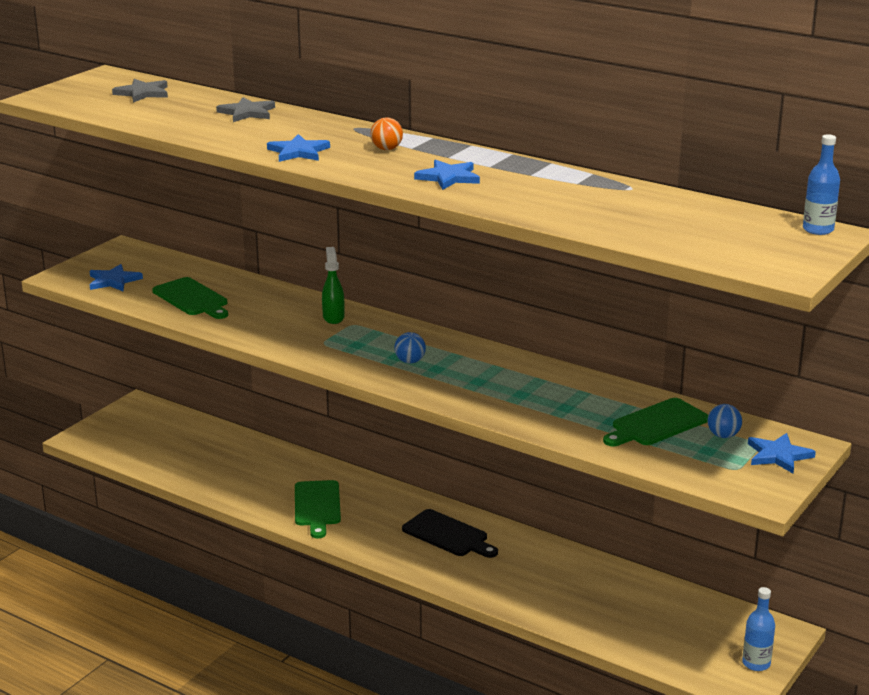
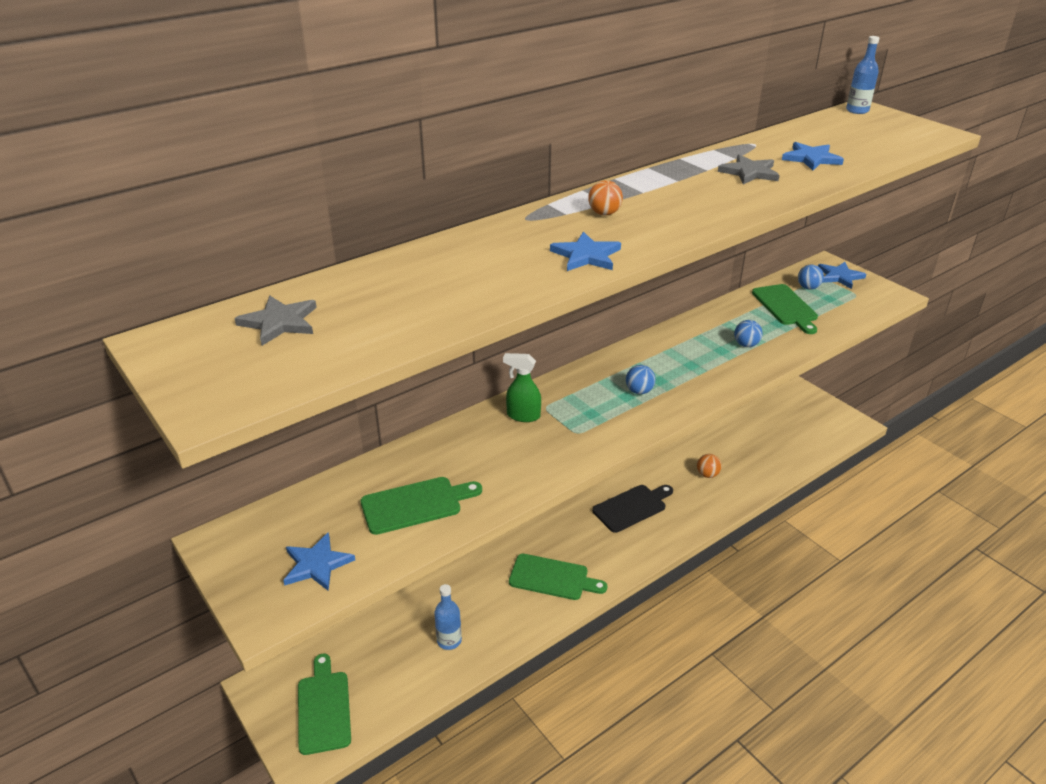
camera: 70 degrees left, 10 degrees up
(127, 434) = (324, 708): none -> green cutting board
(247, 113) = (427, 265): grey star -> grey star (749, 172)
(448, 177) = (701, 200): blue star -> blue star (811, 158)
(539, 577) = (707, 474): none -> orange ball
(545, 407) = (746, 345): none -> blue ball
(756, 663) = (830, 411): blue bottle -> blue bottle (449, 640)

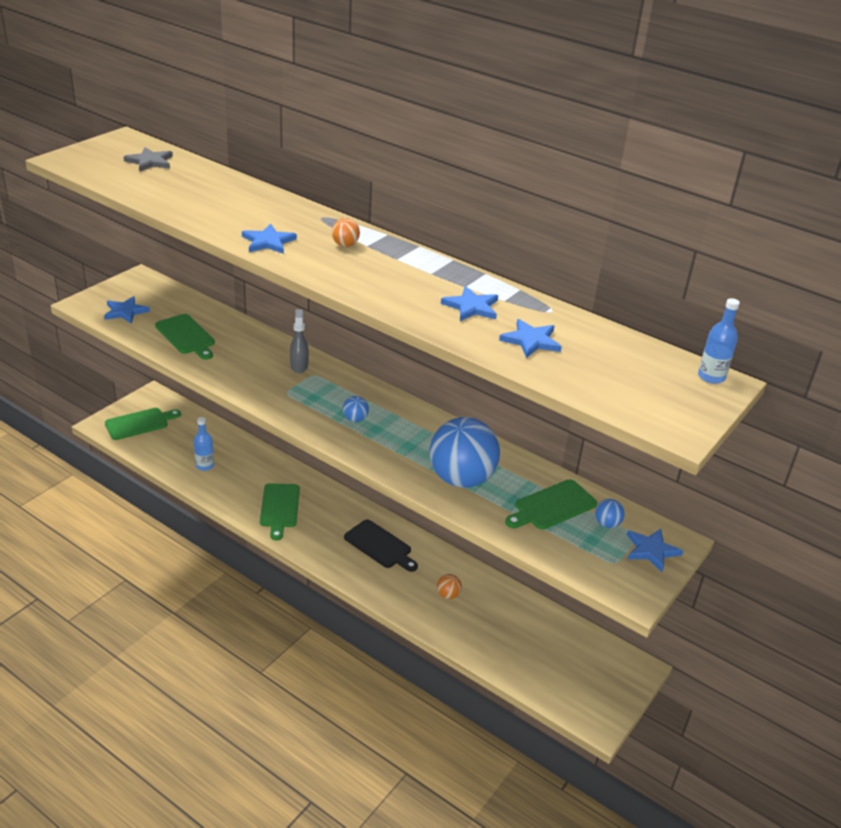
camera: 70 degrees right, 0 degrees up
(523, 416) = (299, 366): green spray bottle -> grey spray bottle
(746, 345) = (461, 479): blue ball -> blue ball, size x2.49
(749, 172) = (471, 307): grey star -> blue star

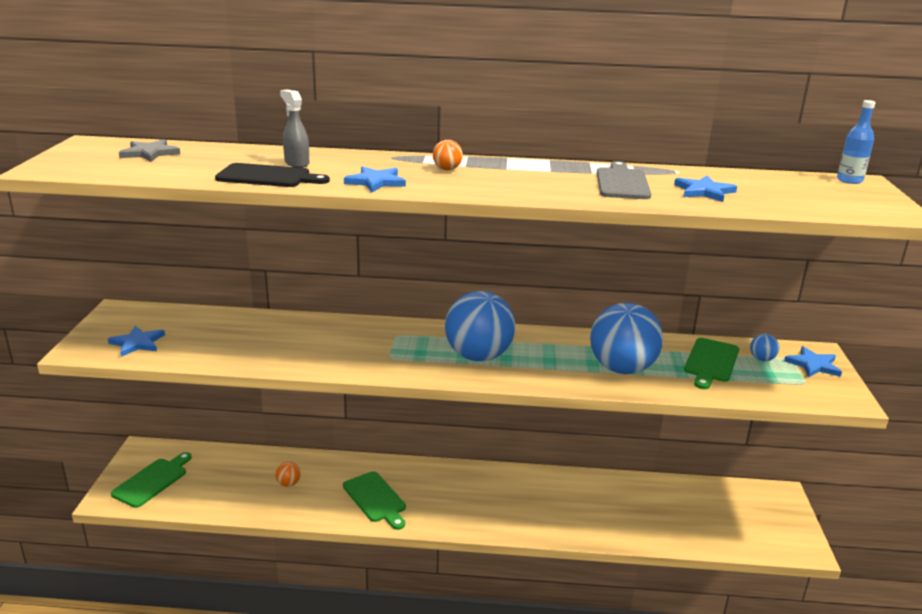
camera: 30 degrees left, 10 degrees down
(186, 336) = (231, 343): green cutting board -> none
(204, 465) = (262, 492): blue bottle -> none
(299, 366) = (374, 333): grey spray bottle -> grey spray bottle (296, 163)
(355, 419) = (478, 356): blue ball -> blue ball, size x2.49
(380, 546) = (497, 491): black cutting board -> black cutting board (267, 177)
(448, 595) = (594, 505): orange ball -> orange ball (288, 483)
(471, 307) = (622, 183): blue star -> grey cutting board

